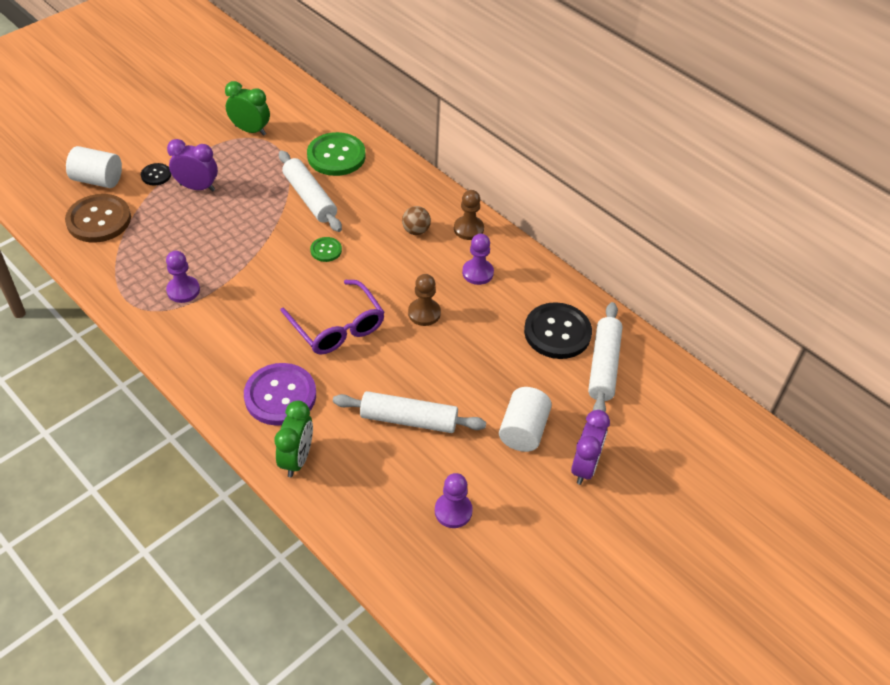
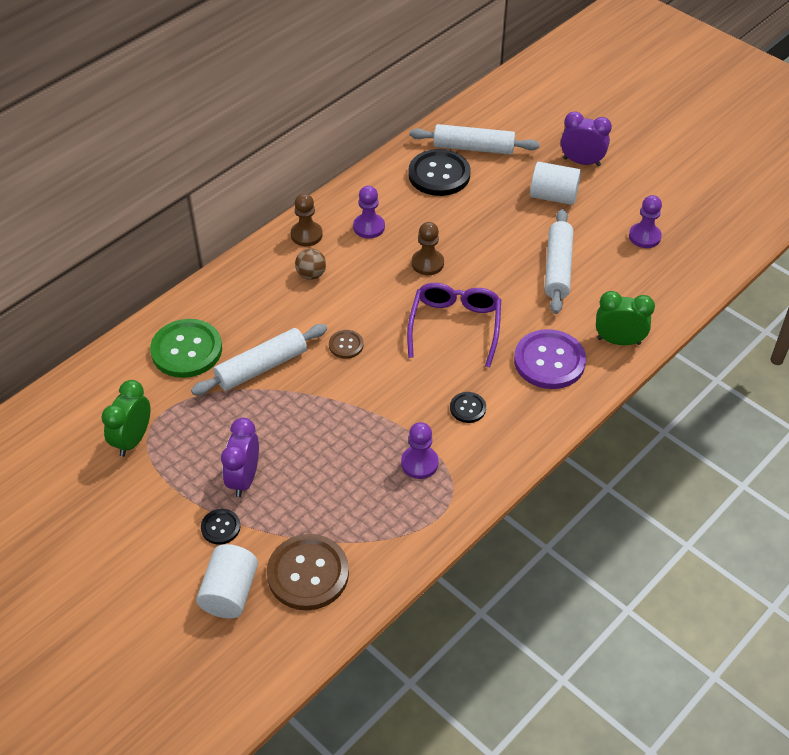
camera: 90 degrees left, 0 degrees up
(235, 328) = (467, 408): none -> black button
(326, 250) = (346, 345): green button -> brown button
(337, 327) = (455, 326): purple glasses -> purple glasses turned 45 degrees counterclockwise

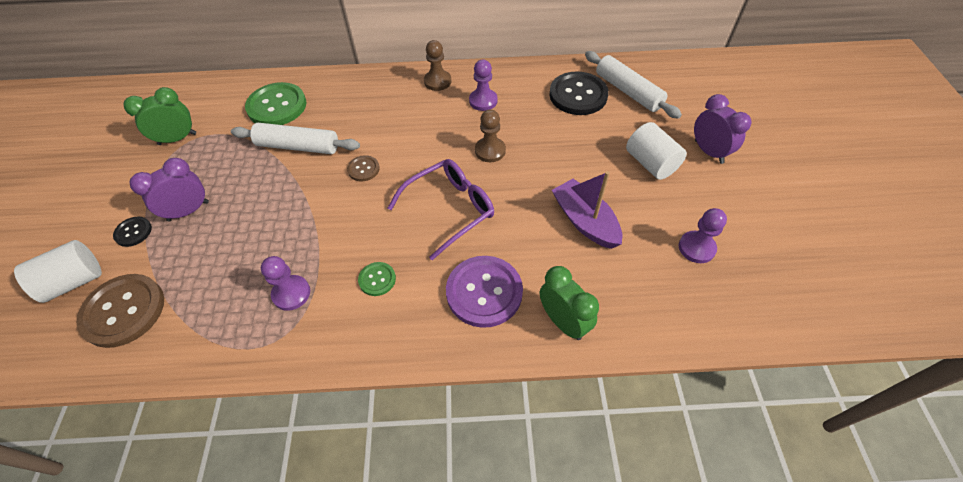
camera: 45 degrees right, 5 degrees up
(311, 274) = (406, 108): brown ball -> none
(467, 408) = (377, 279): black button -> green button
(557, 268) = (585, 221): white rolling pin -> purple boat

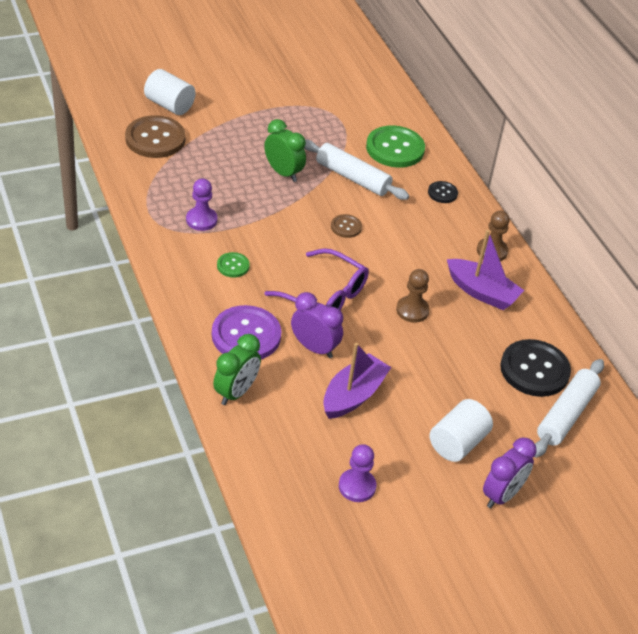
camera: 65 degrees right, 10 degrees down
(133, 232) = (222, 116): black button -> black button (442, 193)
(177, 139) = (325, 103): green clock -> green clock (283, 173)
(188, 211) = (254, 137): purple clock -> purple clock (314, 348)
(298, 146) = (352, 177): white rolling pin -> white rolling pin turned 45 degrees counterclockwise
(483, 101) = (481, 292): purple pawn -> purple boat

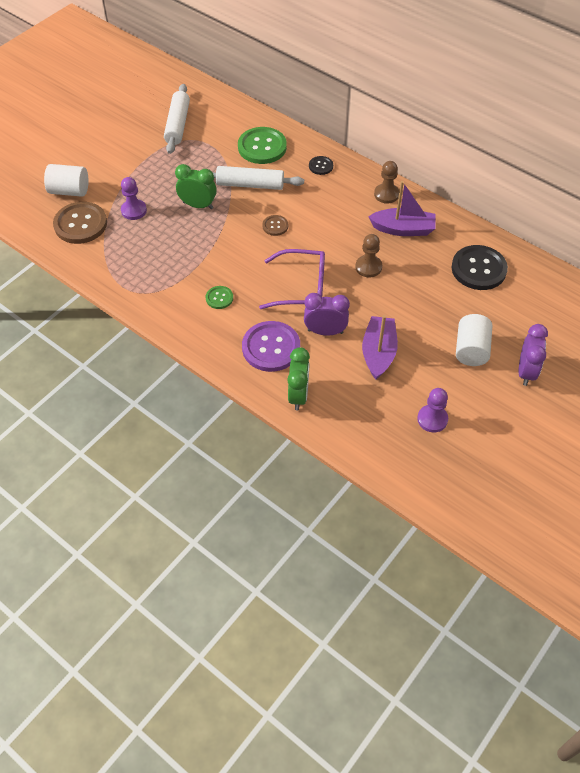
camera: 25 degrees left, 10 degrees up
(201, 220) = (168, 273): purple pawn -> purple pawn (134, 210)
(566, 414) = (522, 291): white rolling pin -> white rolling pin (178, 124)

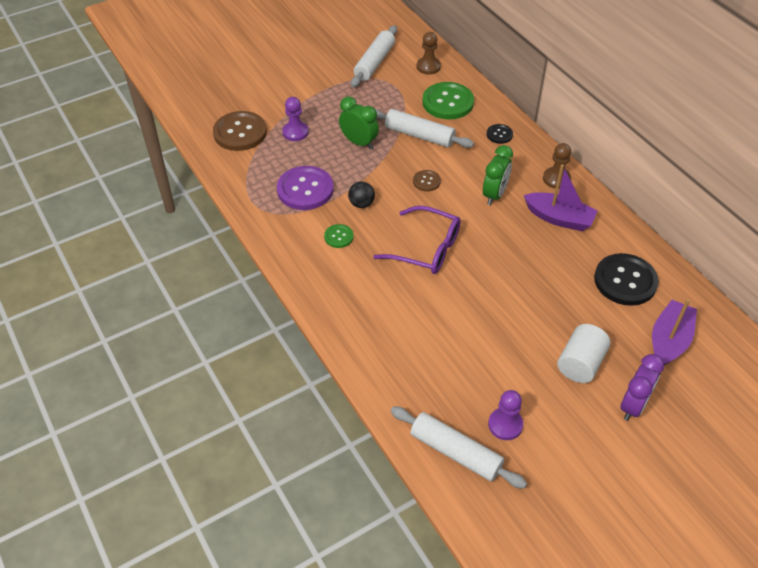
camera: 20 degrees right, 5 degrees down
(69, 191) = (244, 99): white cylinder -> none
(226, 262) = (361, 204): none -> black ball
(271, 347) = (368, 300): purple button -> purple button (305, 189)
(298, 395) = (373, 356): green clock -> green clock (494, 195)
(325, 331) = (430, 299): purple clock -> none
(368, 267) = (505, 247): brown pawn -> brown pawn (428, 67)
(378, 353) = (477, 337): purple boat -> purple boat (669, 341)
(402, 455) = (455, 452): none -> white rolling pin

